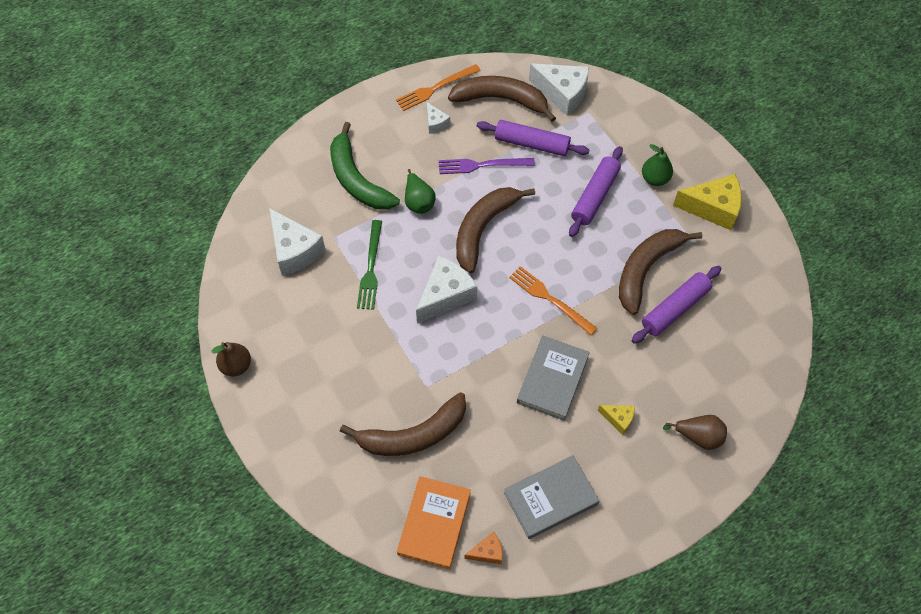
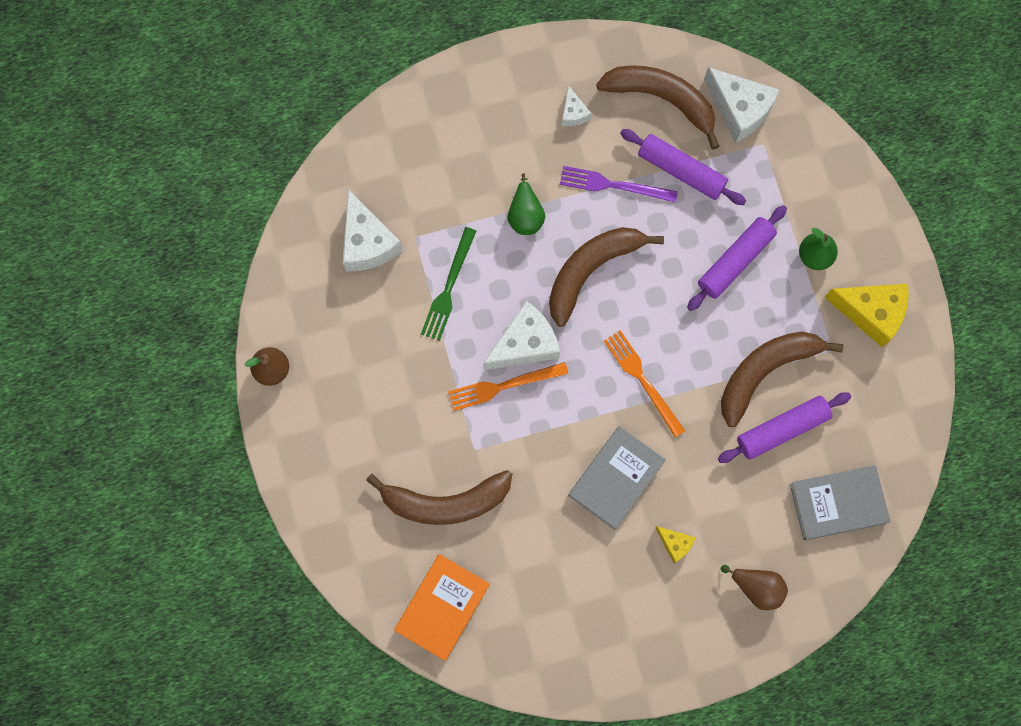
camera: 15 degrees right, 15 degrees up
(357, 179) = (461, 167): green banana -> none
(435, 88) = (586, 63): orange fork -> orange fork (503, 386)
(487, 552) = (489, 653): orange cheese -> none
(550, 498) = (573, 613): grey book -> grey book (838, 503)

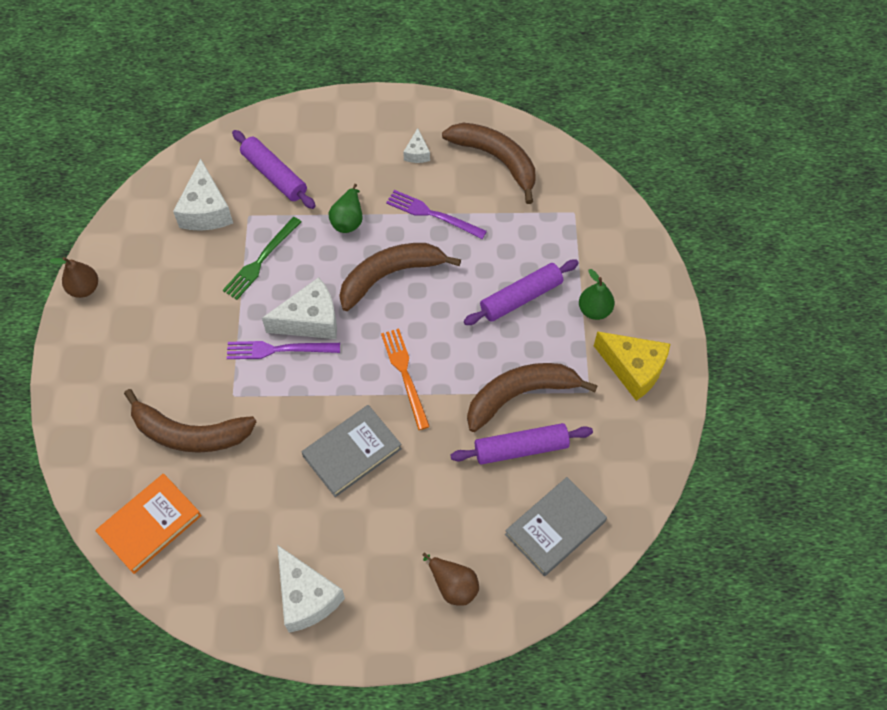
camera: 15 degrees right, 15 degrees down
(503, 386) = (278, 349): orange fork -> purple fork
(675, 544) = (387, 524): yellow cheese -> none
(681, 171) = (495, 216): purple rolling pin -> purple rolling pin (274, 175)
(739, 109) = (561, 181): white cheese -> white cheese (306, 597)
(838, 503) = (555, 528): grey book -> grey book turned 45 degrees counterclockwise

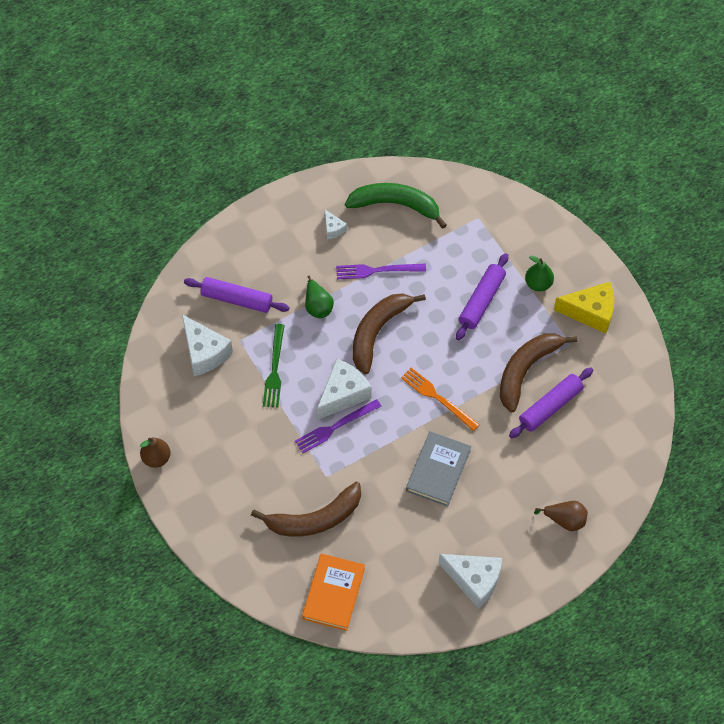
camera: 30 degrees left, 0 degrees up
(496, 160) = (396, 205): brown banana -> green banana
(555, 528) = (606, 447): grey book -> none

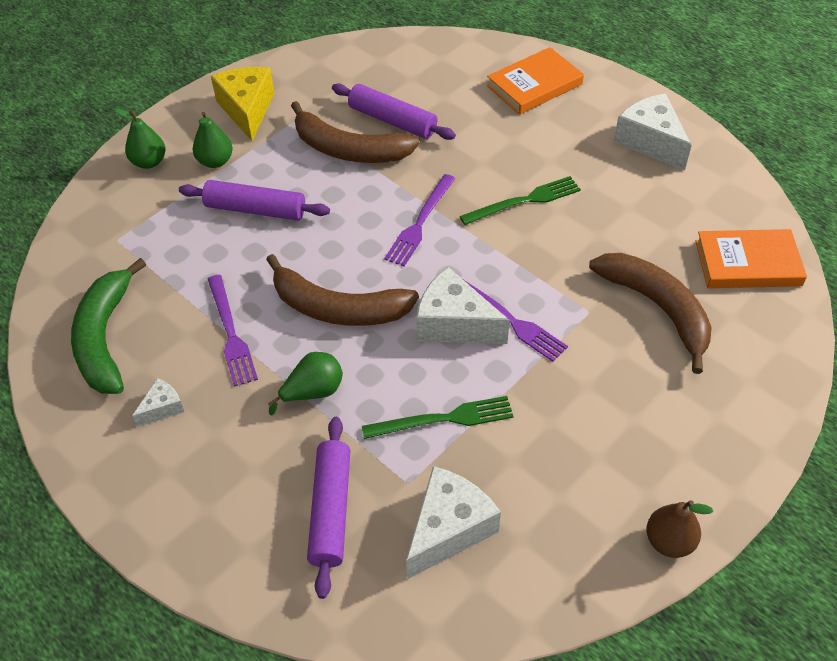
camera: 105 degrees left, 10 degrees down
(437, 398) = (420, 223): orange fork -> purple fork
(438, 470) = (524, 201): grey book -> green fork
(474, 580) = (650, 142): white cheese -> white cheese turned 45 degrees counterclockwise
(549, 243) = (149, 162): none -> green pear
(565, 520) = (534, 85): brown pear -> orange book

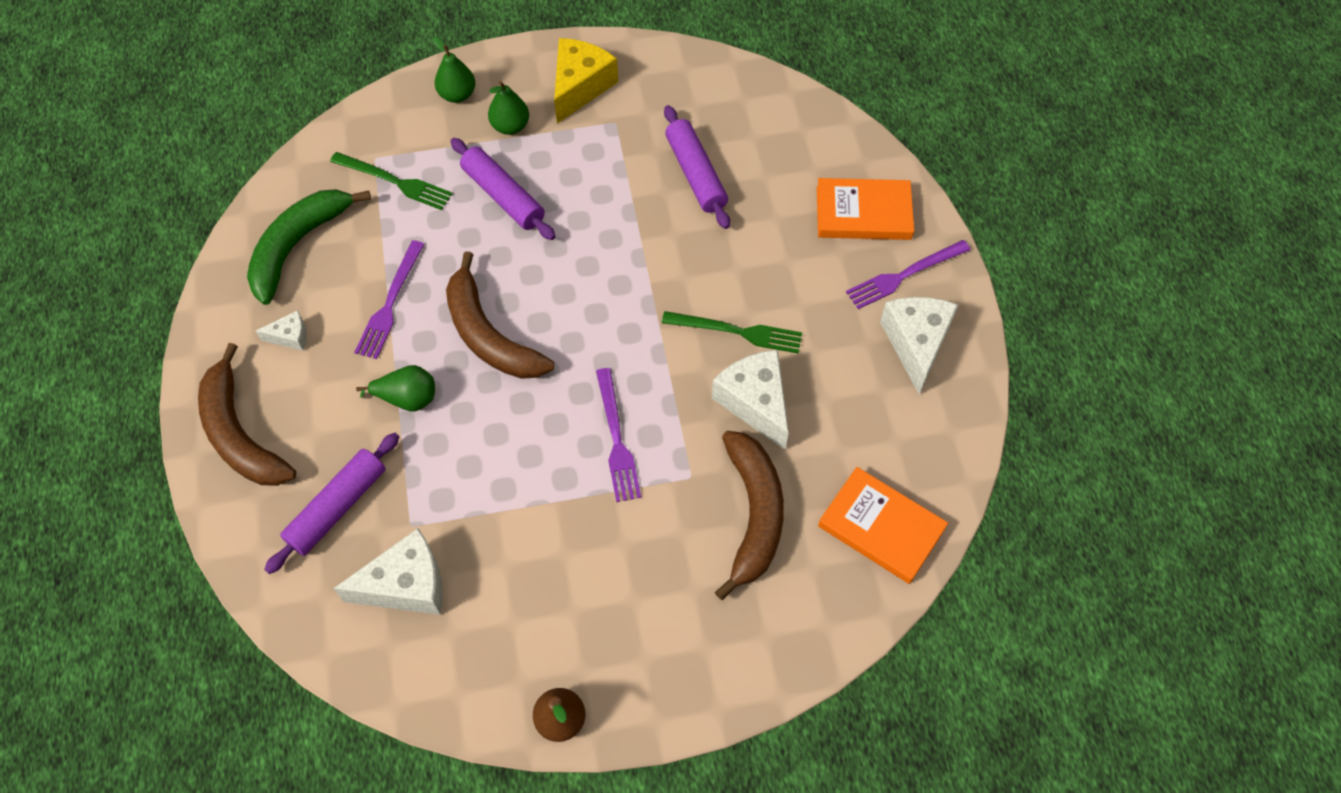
camera: 35 degrees right, 10 degrees up
(348, 149) = (631, 182): brown banana -> brown banana (240, 433)
(420, 223) = (626, 296): purple fork -> purple fork (904, 275)
(443, 419) = (484, 491): green fork -> green fork (395, 182)
(454, 323) = (568, 412): white cheese -> white cheese (755, 402)

